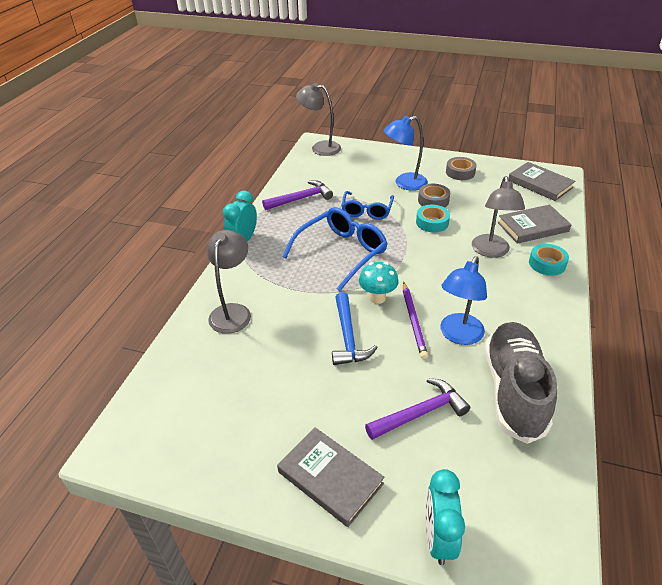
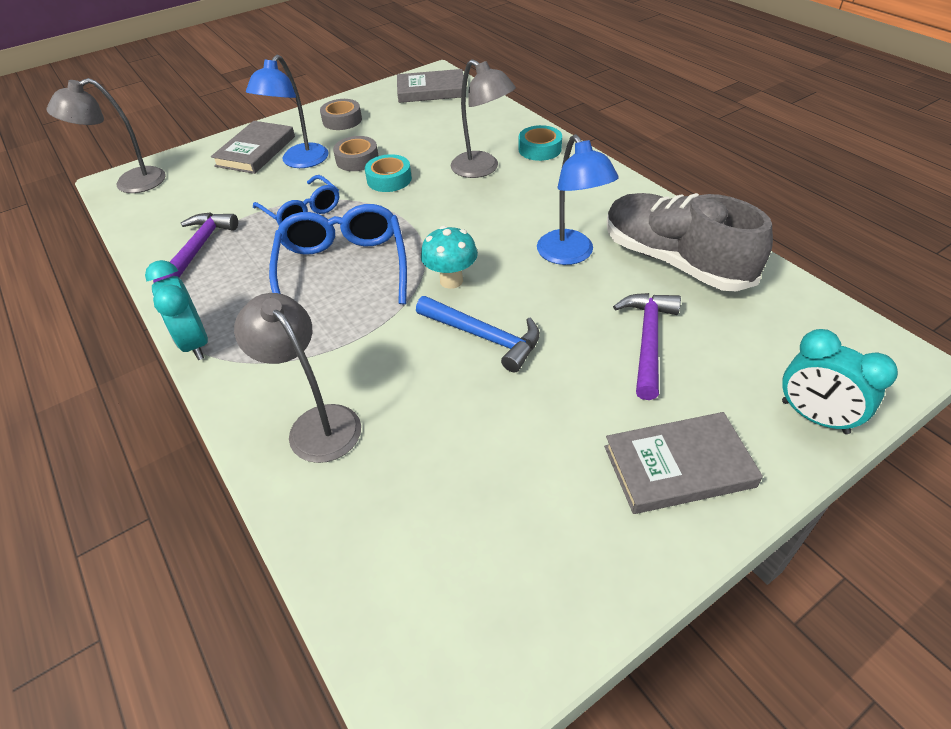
camera: 50 degrees left, 5 degrees up
(413, 321) = (517, 274): purple pencil -> none
(532, 227) = (482, 128): grey book -> grey book (256, 151)

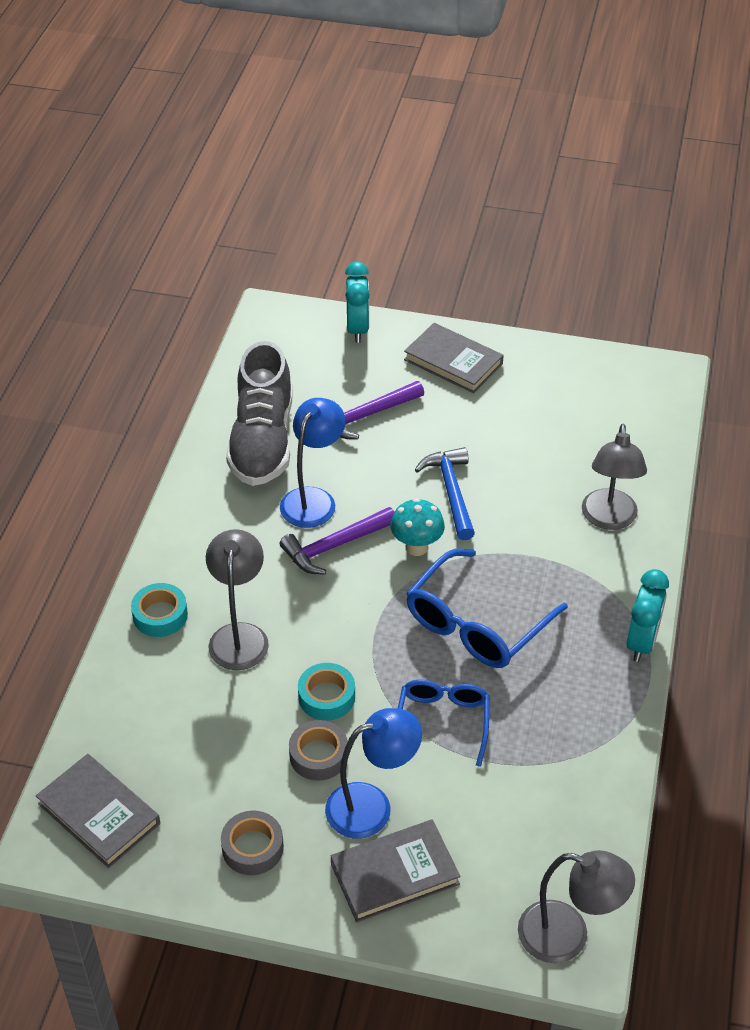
camera: 135 degrees left, 0 degrees up
(198, 250) = (571, 750): purple hammer -> purple hammer (335, 546)

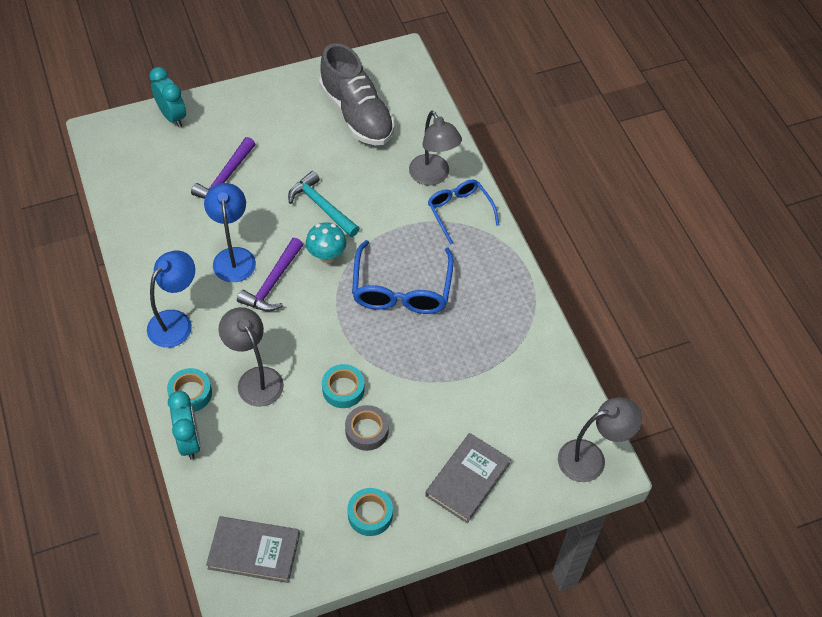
camera: 35 degrees left, 10 degrees up
(252, 848) = (370, 514): grey tape -> turquoise tape
(262, 441) = (167, 231): grey shoe -> grey shoe (357, 114)
(372, 806) = (423, 444): blue lamp -> blue lamp (176, 322)
(442, 722) = (427, 366): blue glasses -> blue glasses (459, 211)
(451, 492) = (322, 206): blue hammer -> turquoise hammer
(453, 362) = (256, 111): grey book -> none
(641, 642) = (507, 249): turquoise clock -> turquoise clock (189, 441)

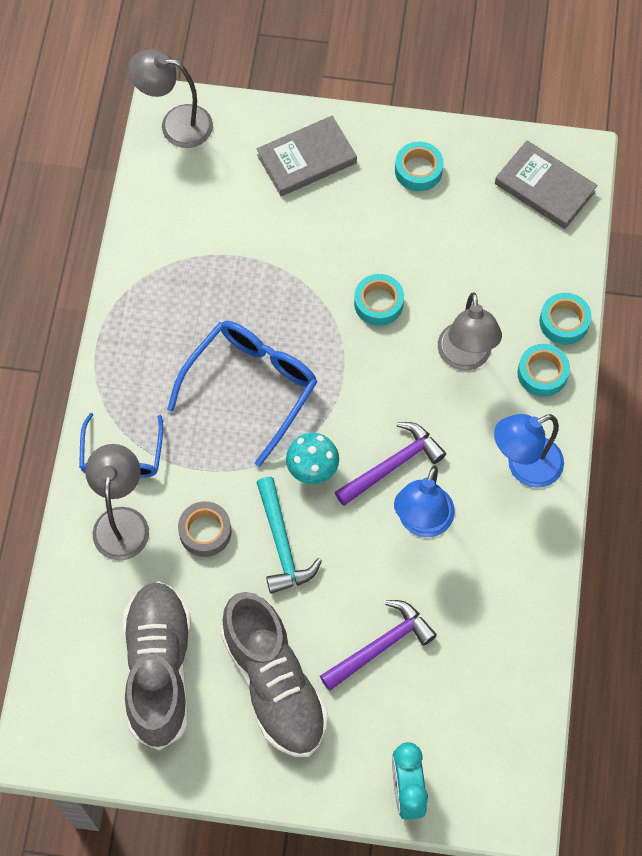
camera: 150 degrees left, 10 degrees up
(189, 441) = (564, 322): turquoise clock -> turquoise tape
(282, 134) = (274, 683): none -> grey shoe
(367, 431) = (378, 249): grey tape -> grey tape (205, 531)

